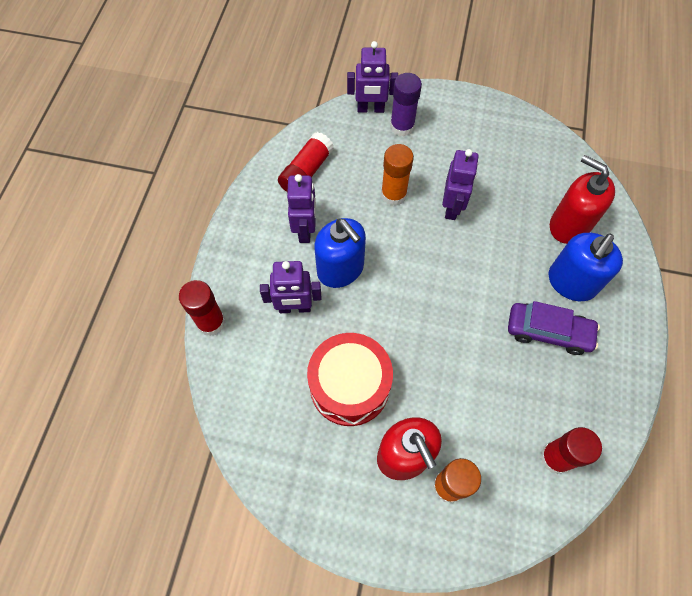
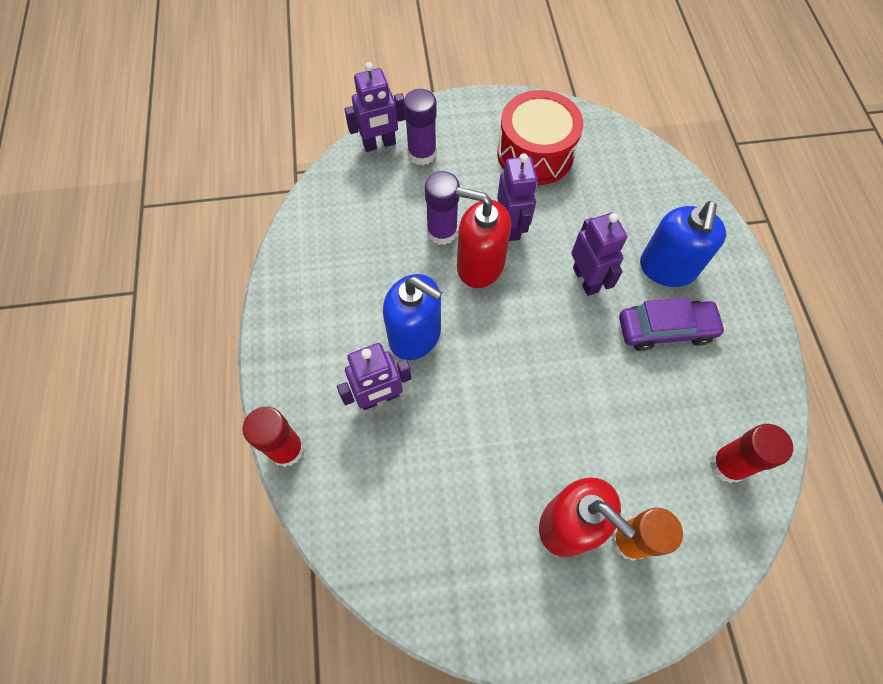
camera: 20 degrees left, 0 degrees up
(305, 230) = (357, 303): purple robot -> purple robot (586, 279)
(306, 171) = (333, 236): red glue stick -> none
(349, 386) = (477, 466): red drum -> red drum (535, 154)
(393, 194) = (442, 232): orange glue stick -> purple glue stick
(569, 225) = (640, 207): red soap dispenser -> red soap dispenser (480, 265)

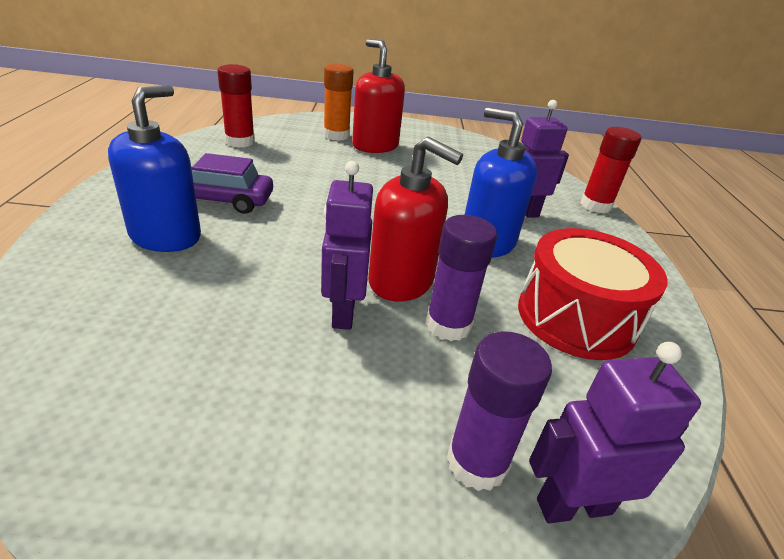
camera: 175 degrees left, 30 degrees down
(535, 154) = (243, 414): red drum -> red drum (576, 317)
(586, 279) = (274, 245): purple robot -> none

